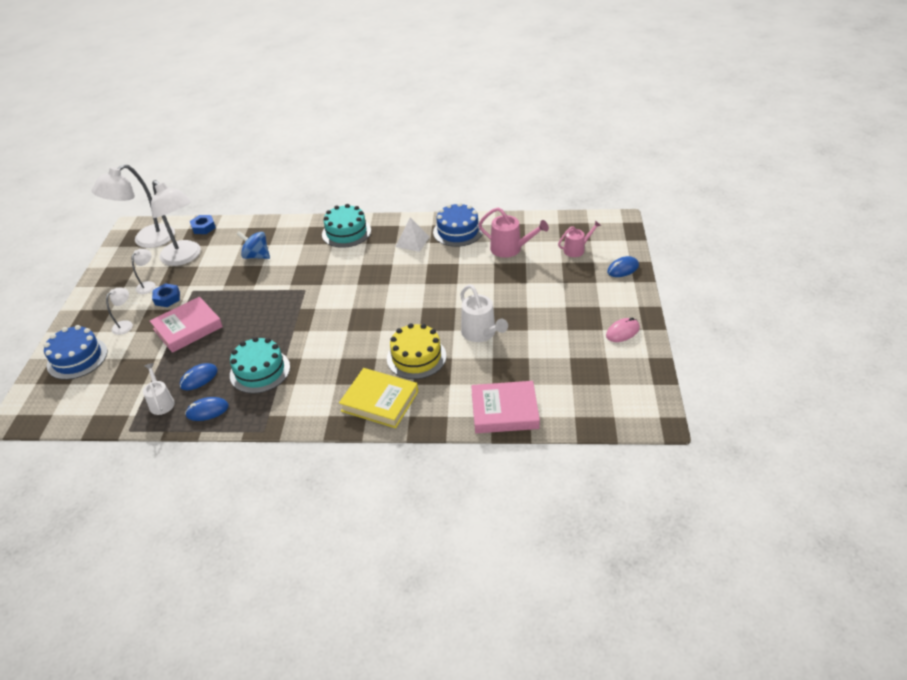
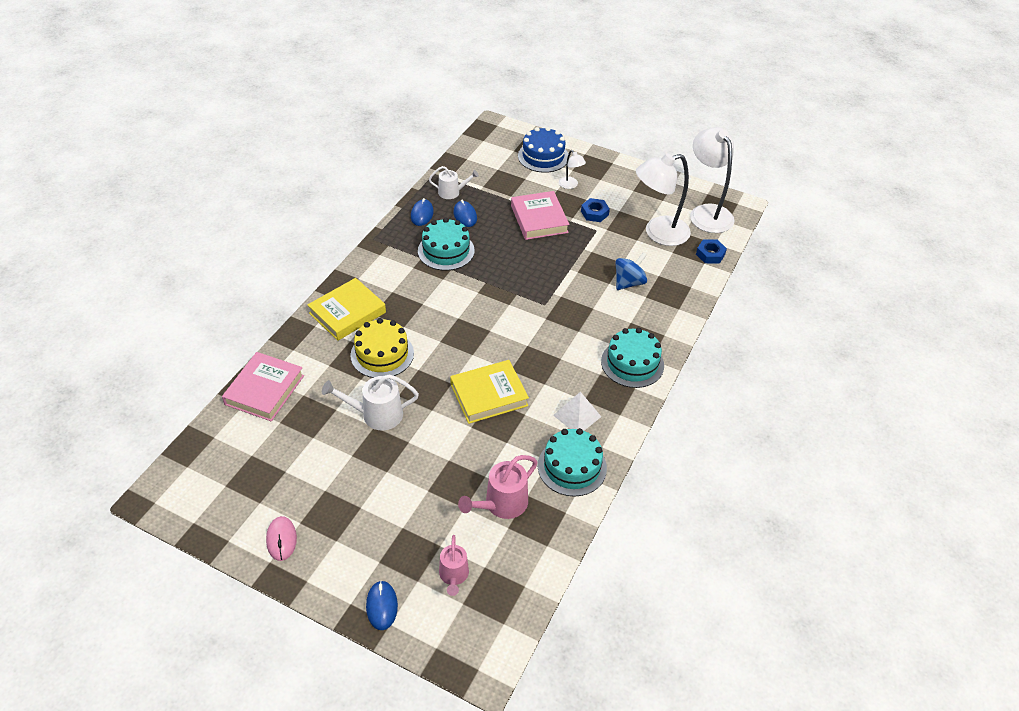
camera: 110 degrees right, 5 degrees up
(148, 285) = (624, 204): white lamp -> none
(421, 285) = (489, 395): none -> yellow book
(458, 231) = (572, 467): blue cake -> turquoise cake

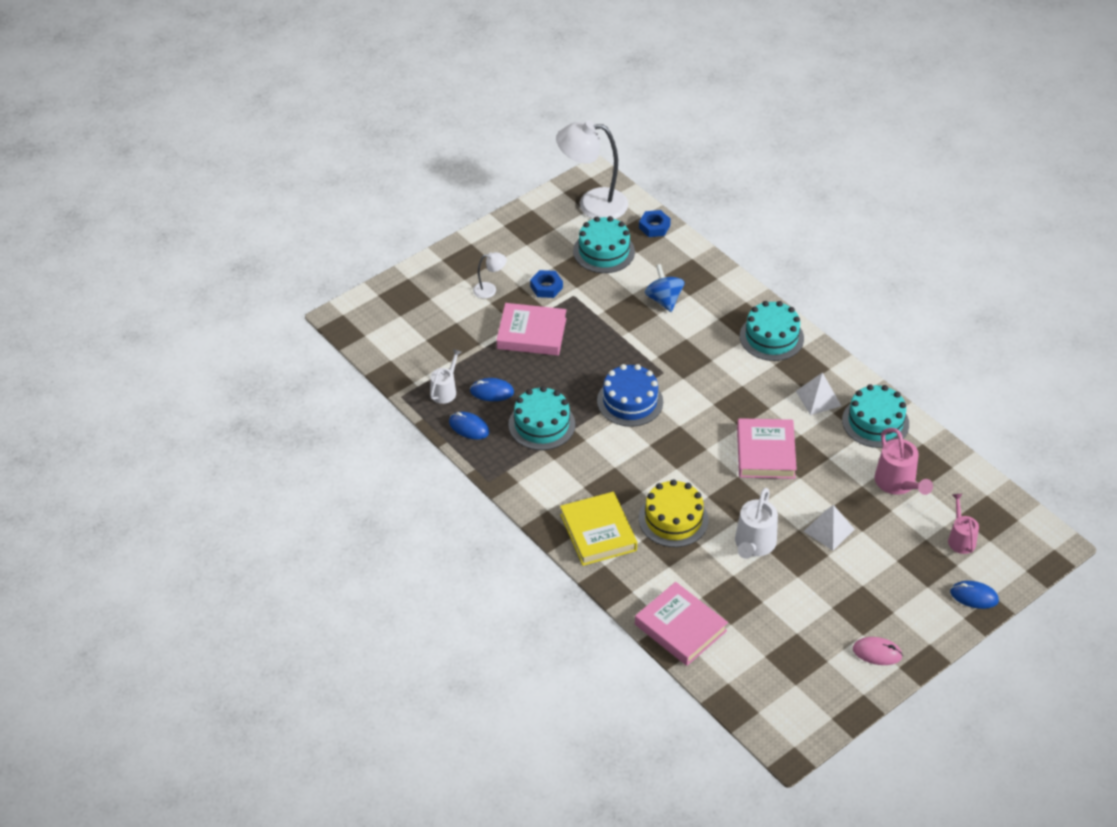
camera: 65 degrees left, 0 degrees up
(417, 464) = (829, 530): none -> white pyramid
(454, 576) = (960, 539): pink watering can -> pink watering can turned 120 degrees counterclockwise
(489, 395) = (765, 452): yellow book -> pink book
(543, 156) = (426, 294): blue cake -> blue cake (630, 401)
(658, 233) = (604, 251): white lamp -> turquoise cake

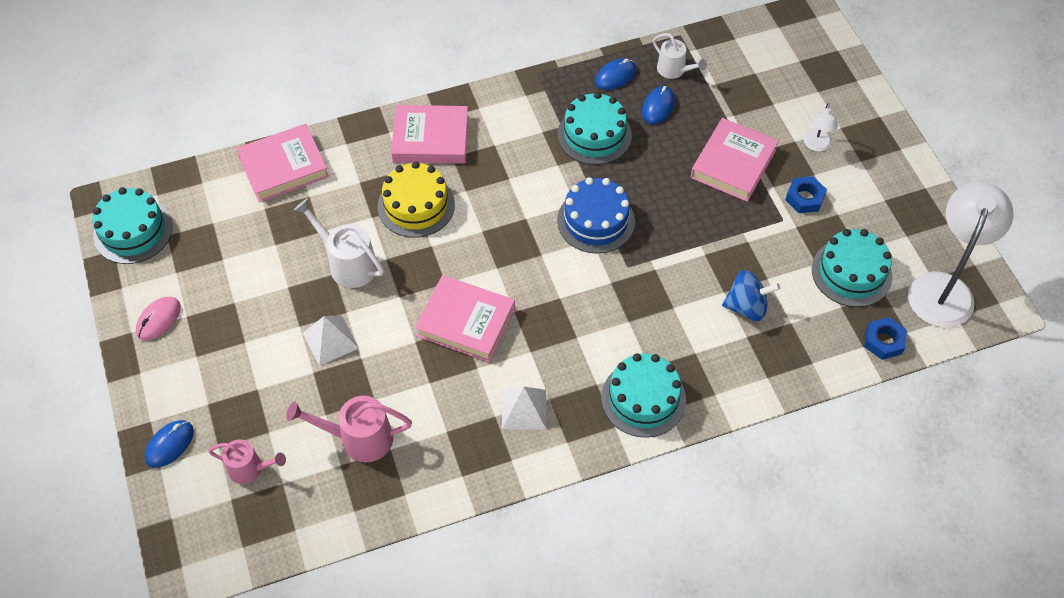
camera: 110 degrees right, 10 degrees up
(598, 532) = (430, 139): yellow book -> pink book
(875, 422) = (460, 456): turquoise cake -> turquoise cake (133, 231)

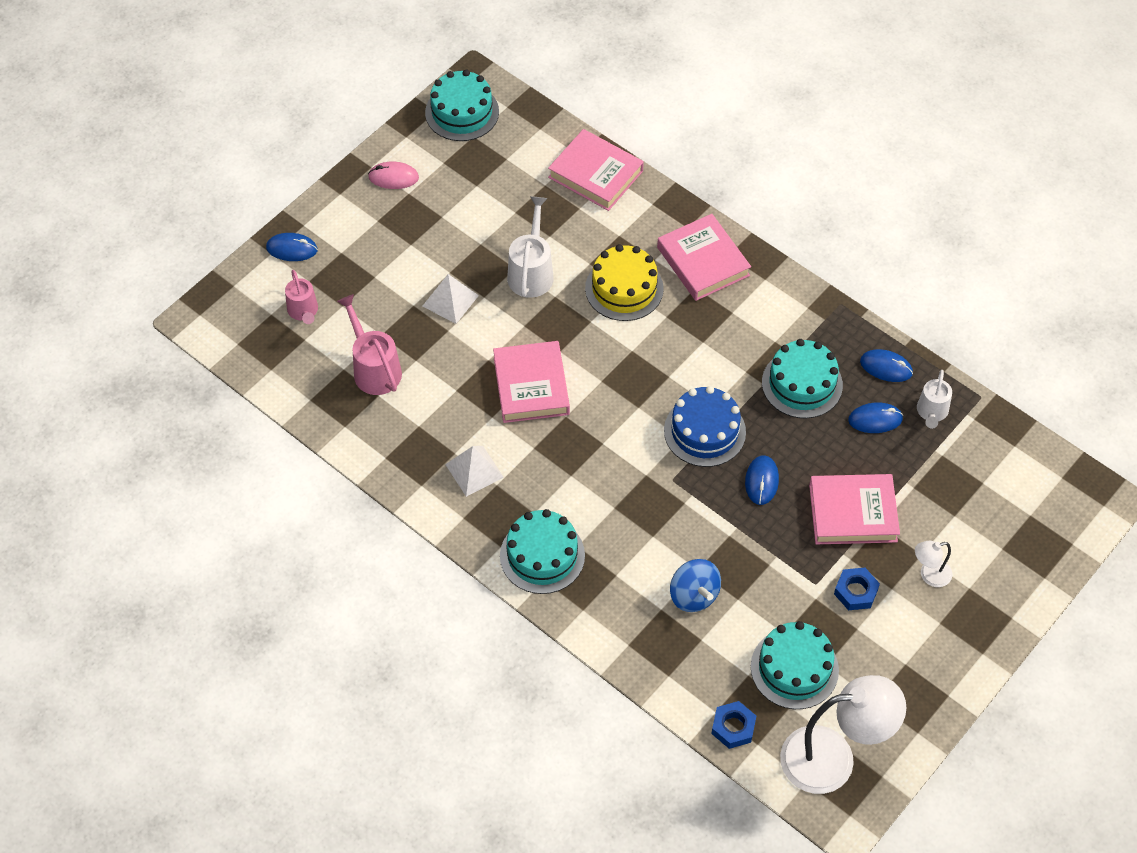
camera: 60 degrees right, 0 degrees up
(667, 207) = (761, 481): none -> blue mouse

